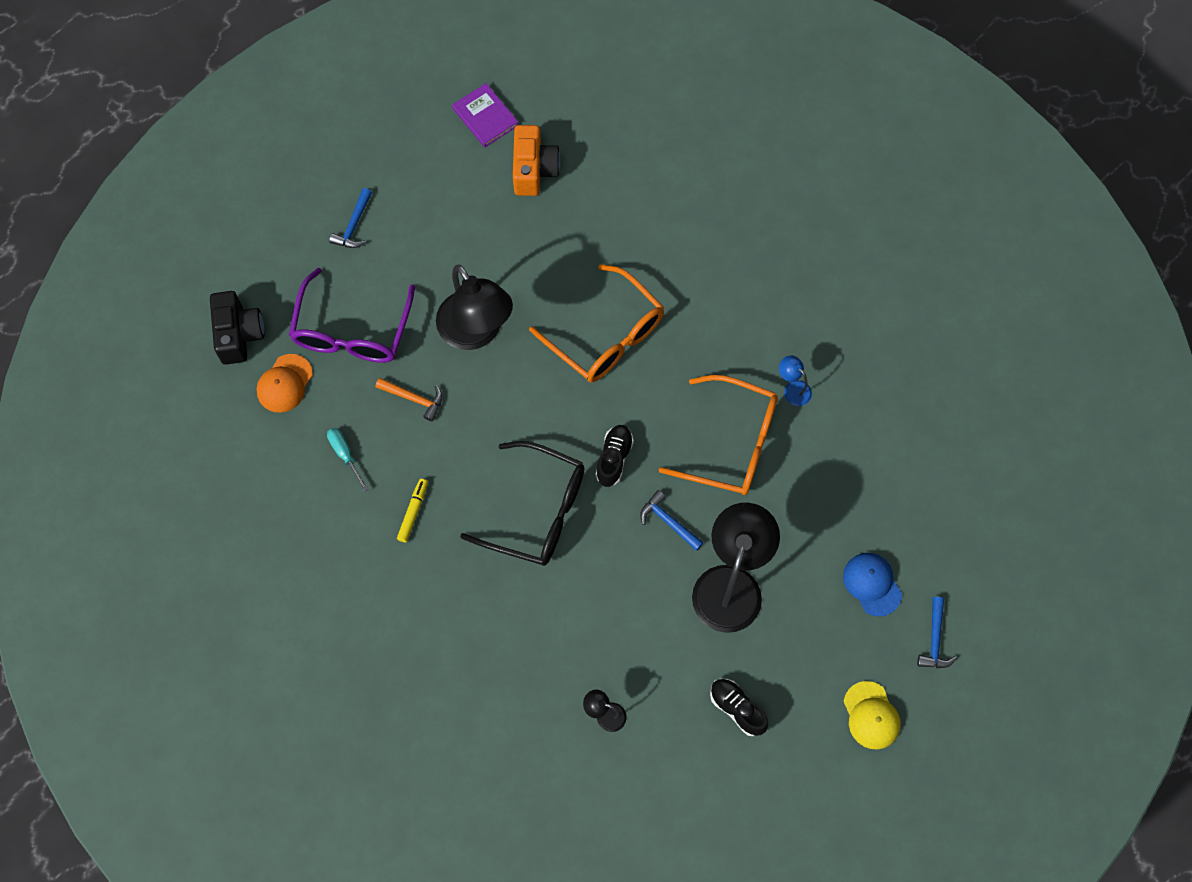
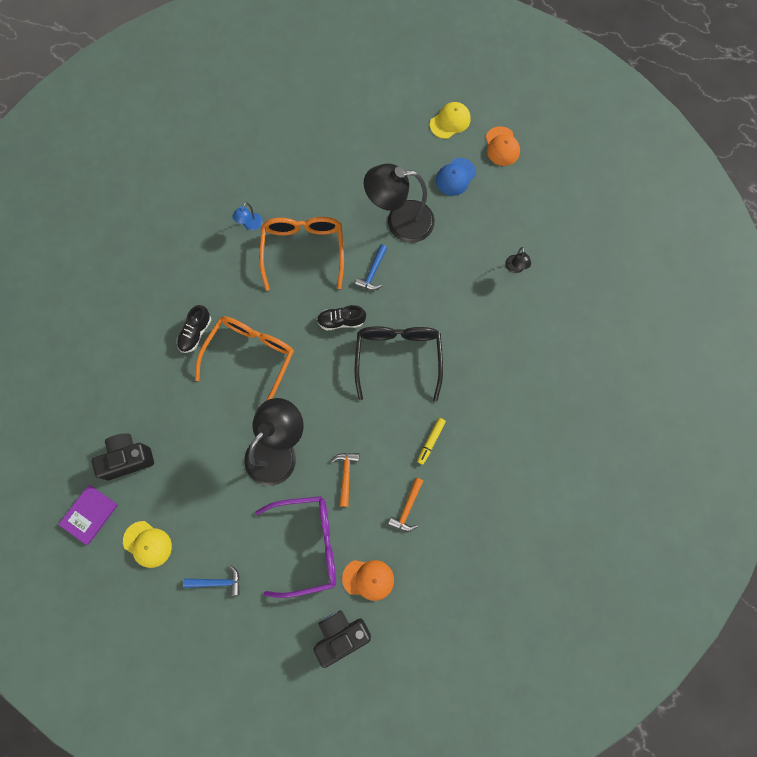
camera: 110 degrees left, 5 degrees up
(345, 455) = (407, 508): turquoise screwdriver -> orange hammer
(413, 512) = (431, 441): yellow marker -> yellow marker turned 60 degrees counterclockwise
(427, 166) = (147, 544): none -> yellow cap
(534, 170) = (128, 459): orange camera -> black camera
(737, 709) = (478, 194): black shoe -> black shoe (195, 333)
(804, 776) = (502, 146): none -> orange cap
(872, 584) = (368, 143): blue cap -> blue cap (455, 177)
(934, 639) = (389, 101): blue hammer -> none

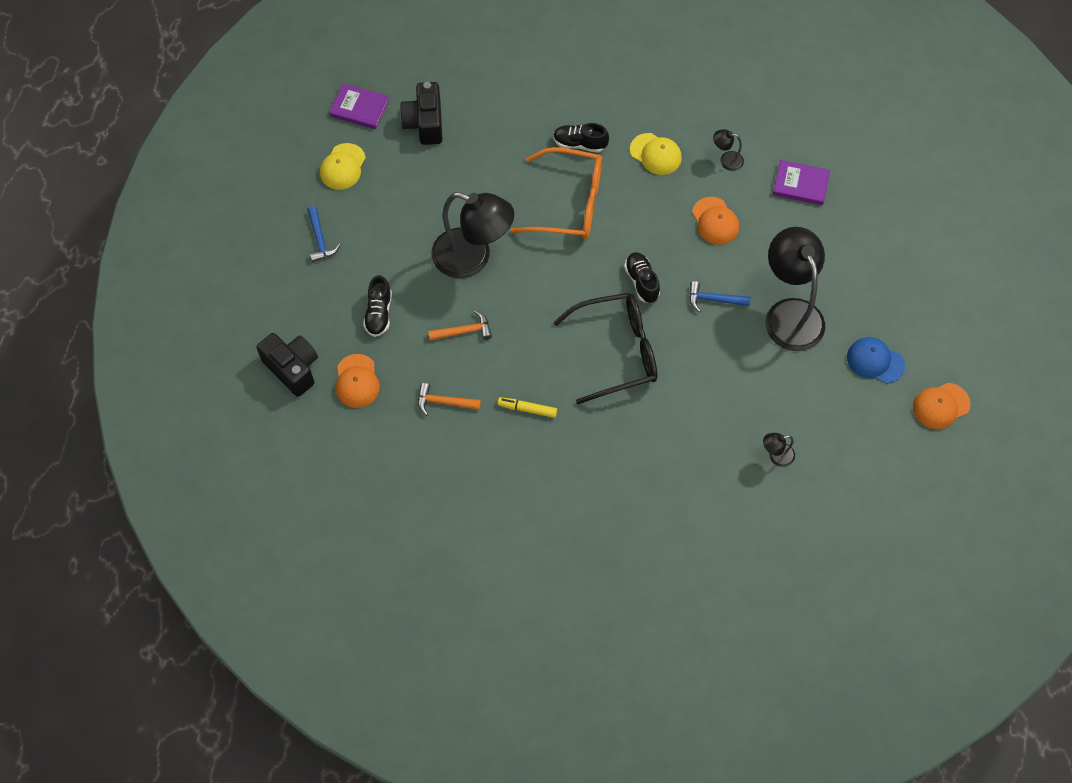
camera: 75 degrees right, 10 degrees down
(128, 459) = (425, 123): black camera -> black camera turned 150 degrees counterclockwise
(250, 225) = (726, 160): blue lamp -> black lamp
(290, 179) = (800, 184): none -> purple book
(303, 250) = (715, 221): orange glasses -> orange cap
(308, 545) = (379, 313): purple glasses -> black shoe
(450, 121) = (951, 337): yellow cap -> yellow cap (655, 154)

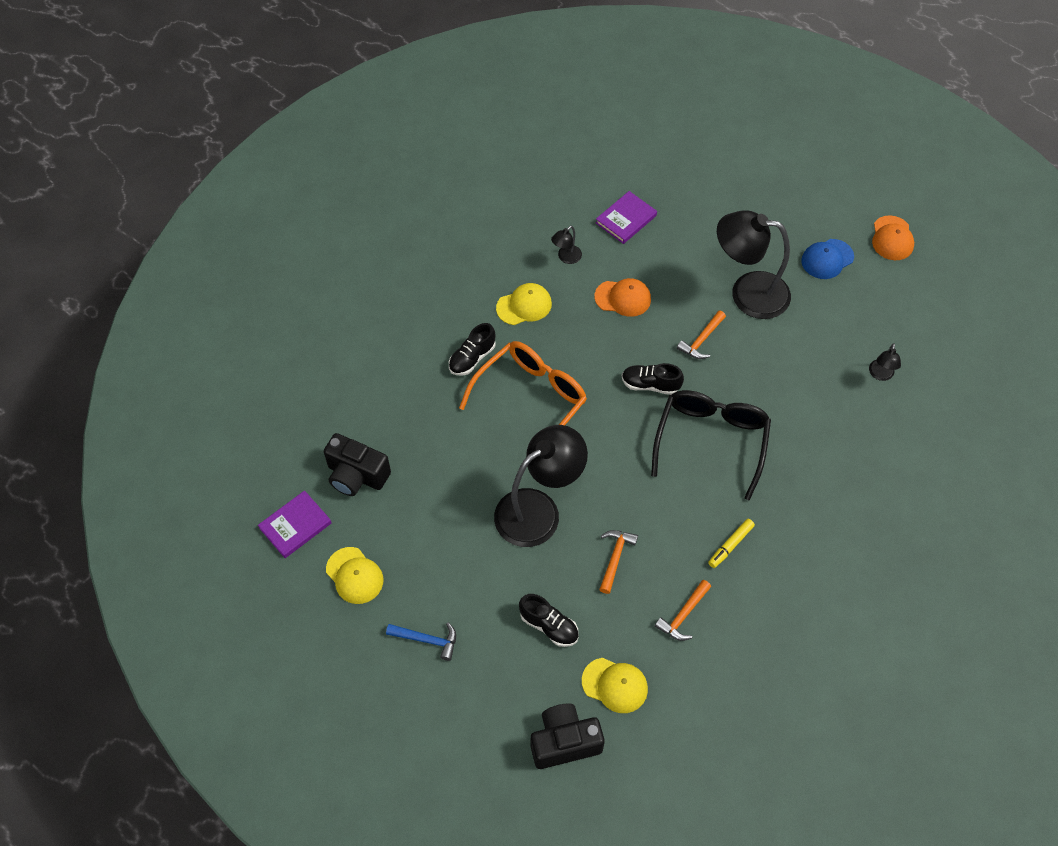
camera: 60 degrees left, 5 degrees down
(357, 381) = (615, 685): orange cap -> yellow cap
(714, 299) = (701, 340): blue hammer -> orange hammer

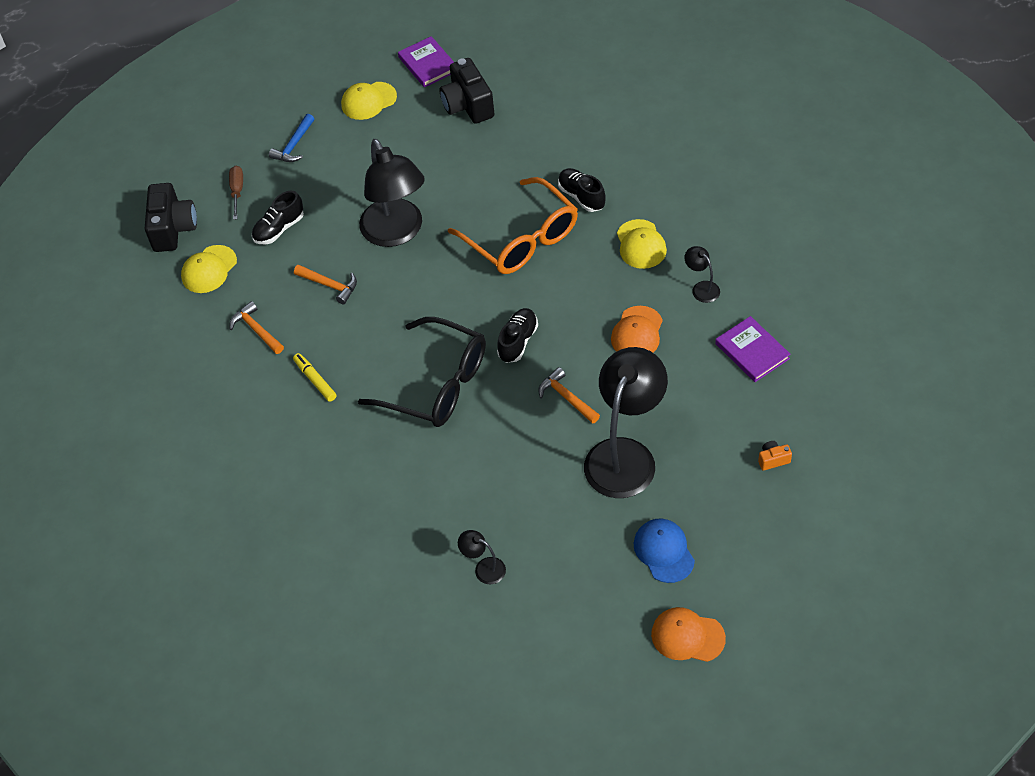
camera: 105 degrees right, 5 degrees down
(356, 475) = (468, 105): black camera -> black camera turned 60 degrees counterclockwise
(501, 685) = (237, 191): none -> brown screwdriver
(726, 199) = (773, 460): none -> orange camera

